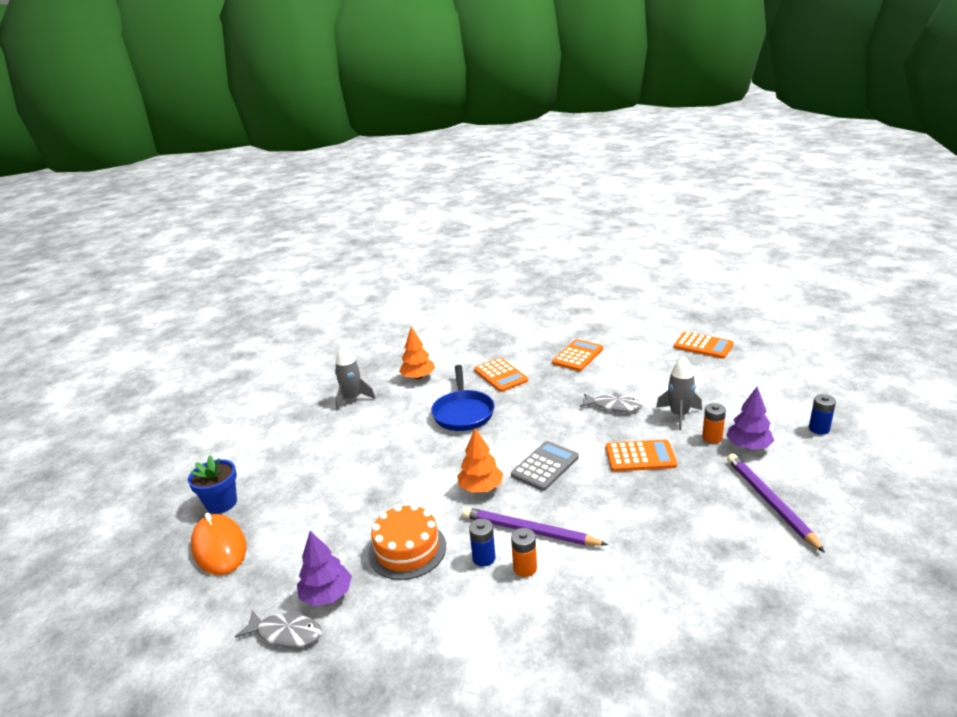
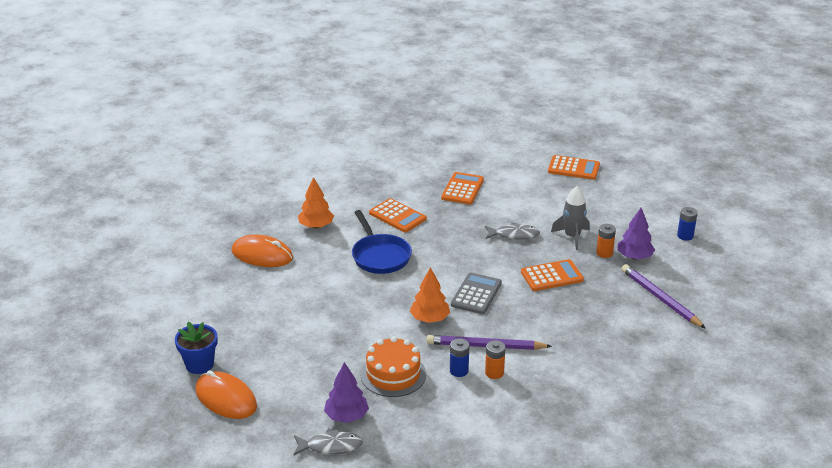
camera: 20 degrees left, 5 degrees up
(352, 399) = (262, 255): grey rocket -> orange mouse

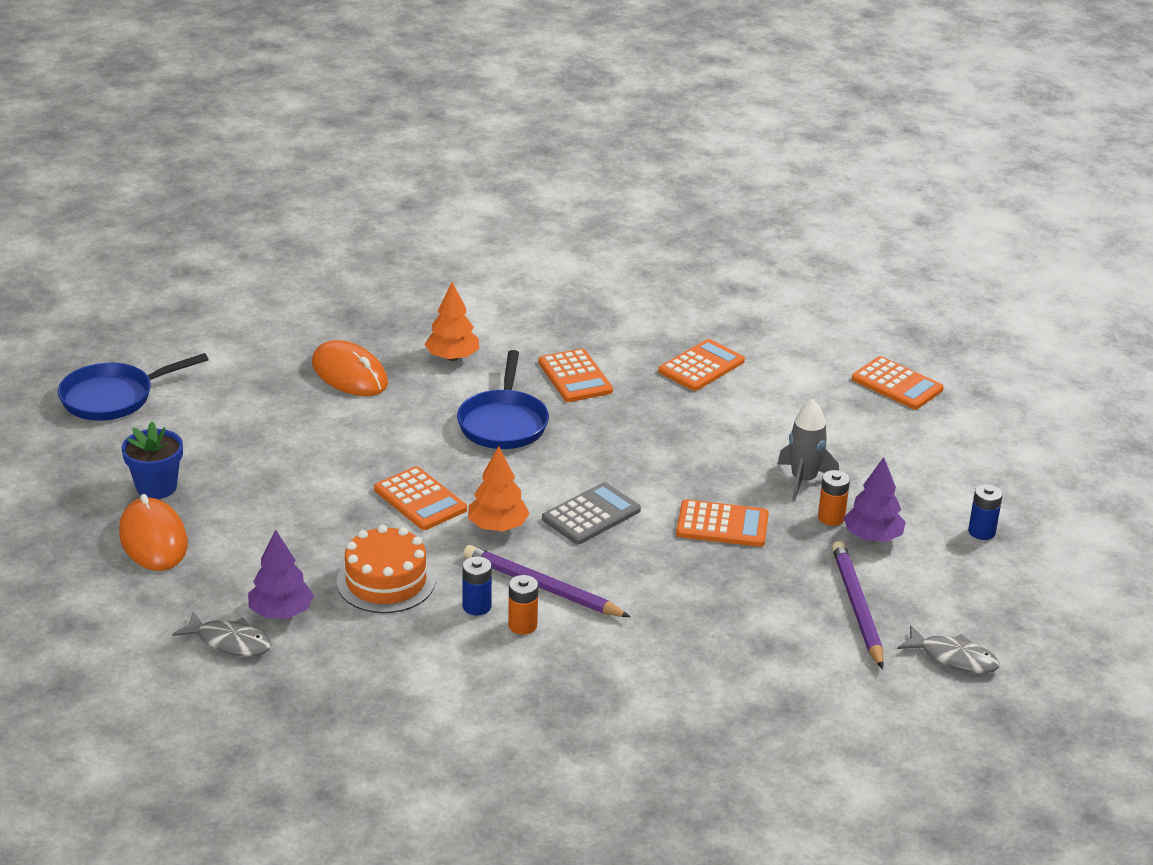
camera: 25 degrees right, 0 degrees up
(121, 316) = (113, 397): none -> blue pan
(370, 318) = (420, 499): none -> orange calculator
(514, 235) = (719, 452): grey fish -> grey fish (953, 658)

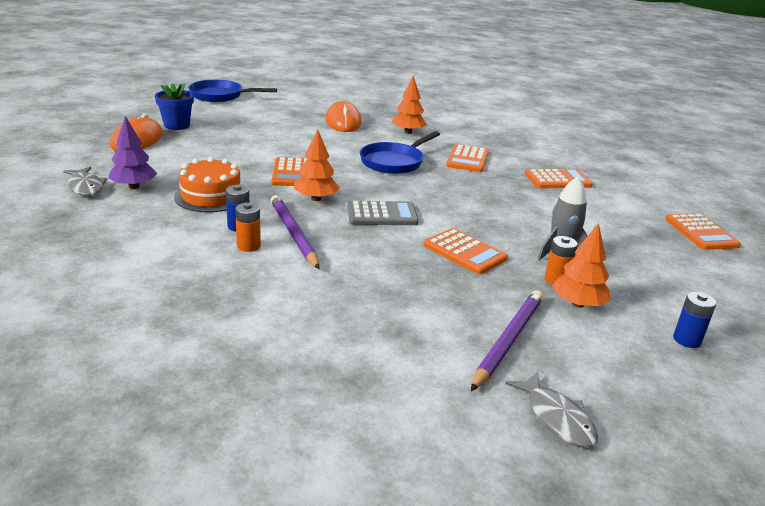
camera: 35 degrees right, 5 degrees down
(872, 537) = (578, 304): purple tree -> orange tree

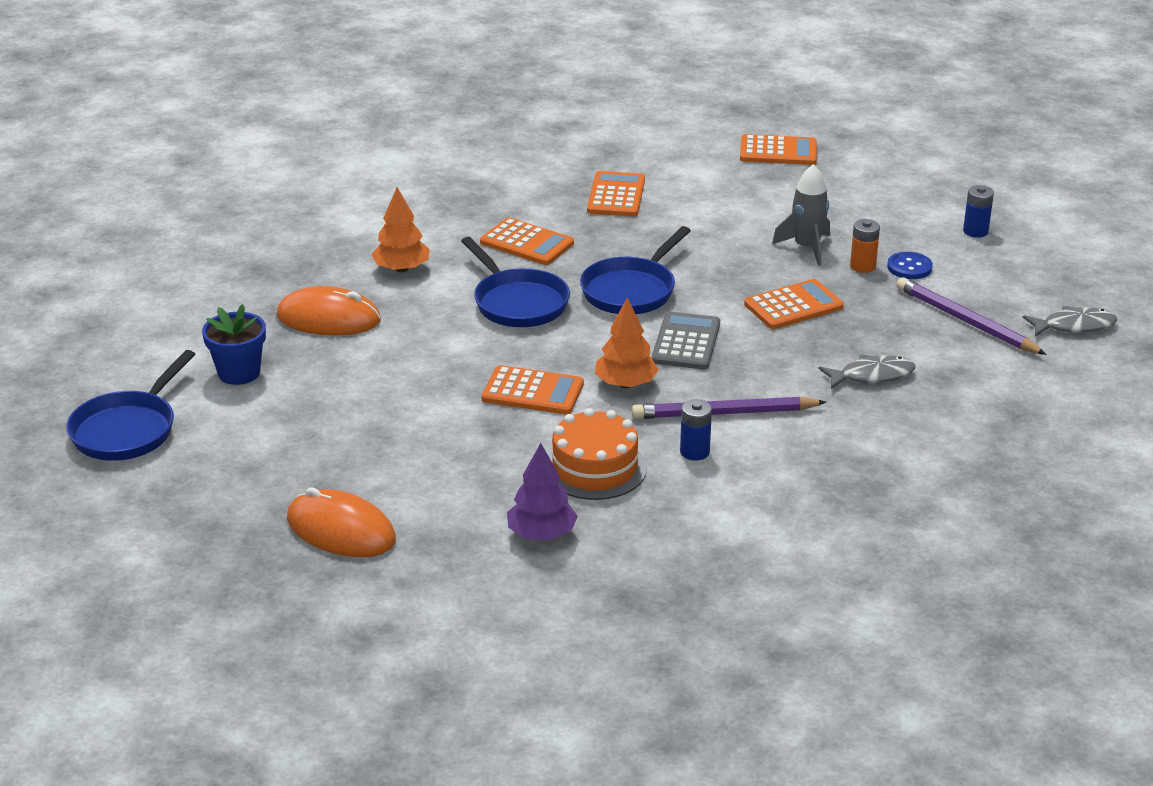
camera: 70 degrees left, 5 degrees up
(86, 187) = (531, 579): grey fish -> grey fish (872, 376)
(177, 125) = (281, 486): blue flower pot -> blue flower pot (239, 373)
(248, 246) = (749, 449): orange battery -> none
(436, 192) = (631, 290): none -> blue pan
(578, 304) = (909, 267): orange tree -> blue button

